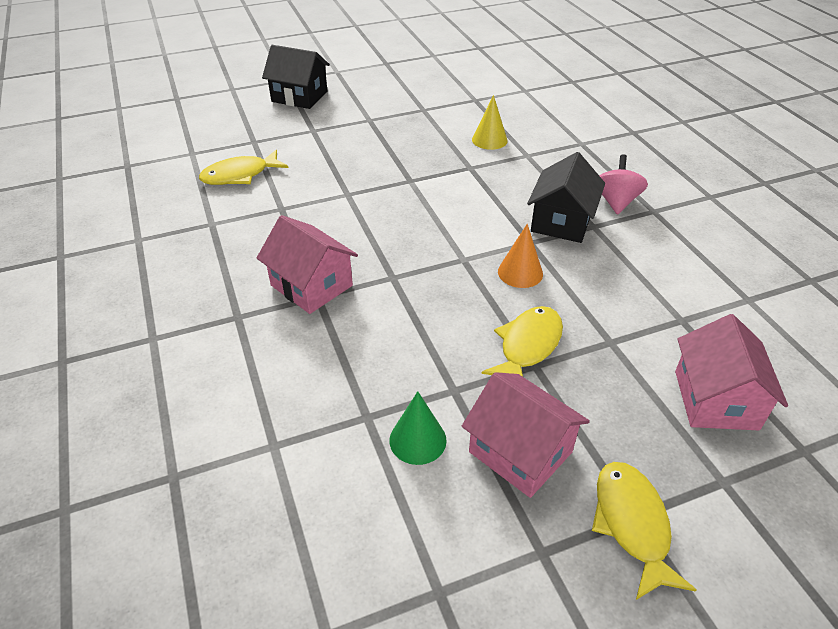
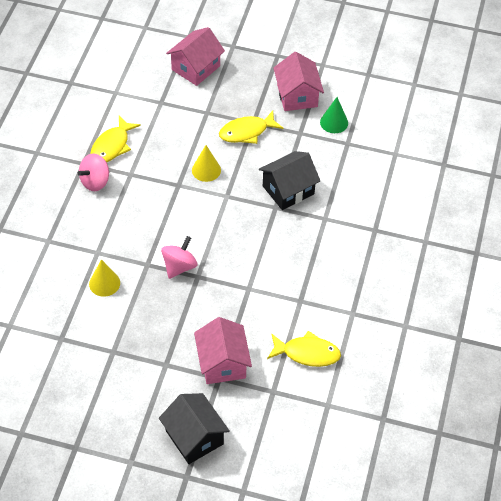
camera: 145 degrees left, 10 degrees up
(311, 285) = (323, 227): pink house -> pink house (222, 363)
(437, 179) = (179, 266): none -> pink spinning top
(520, 272) = (206, 170): orange cone -> yellow cone
(561, 221) = (144, 187): black house -> black house (288, 190)
(632, 524) = (282, 54): yellow fish -> yellow fish (112, 146)

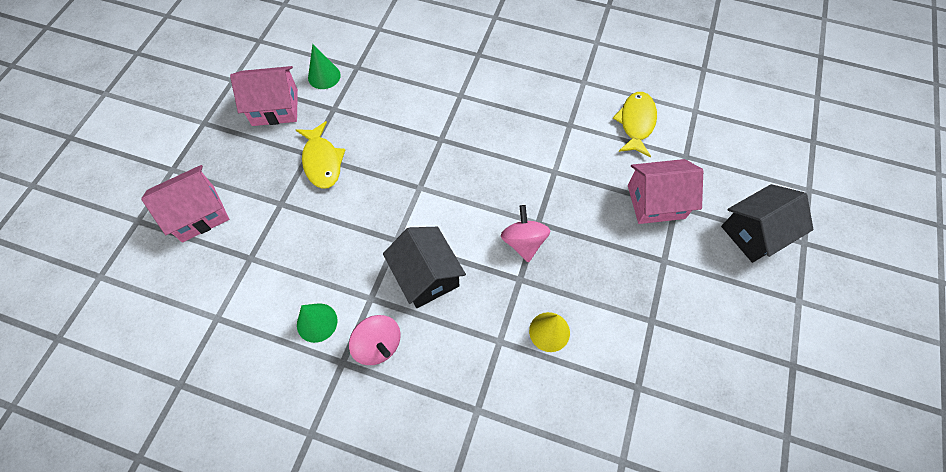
camera: 85 degrees left, 10 degrees up
(112, 146) = (317, 322): yellow fish -> green cone
(179, 266) = (523, 242): pink spinning top -> pink spinning top turned 45 degrees clockwise
(196, 68) = (198, 213): pink house -> pink house turned 75 degrees counterclockwise
(206, 170) = (376, 208): yellow cone -> none
(288, 190) = (417, 125): black house -> black house (426, 276)

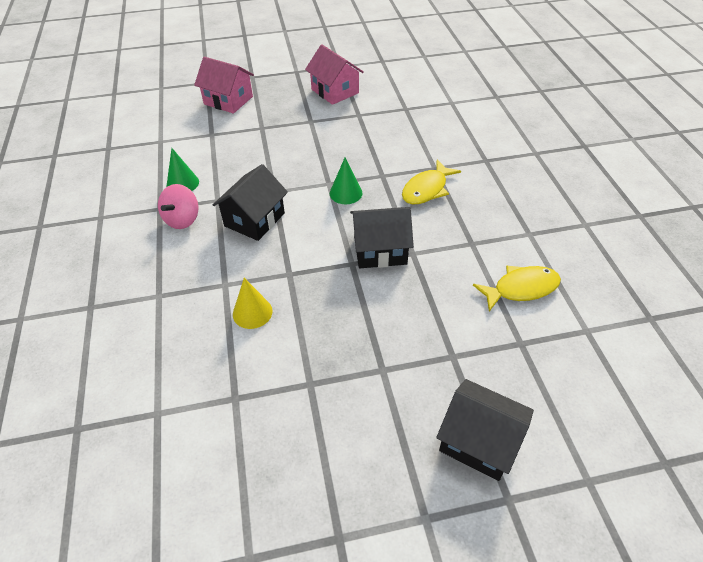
camera: 60 degrees right, 15 degrees down
(322, 161) = (310, 129): yellow fish -> yellow fish (426, 189)
(324, 76) = (381, 98): green cone -> green cone (346, 193)
(523, 242) = (326, 262): pink spinning top -> none
(536, 193) = (380, 250): none -> black house
(656, 201) = (444, 338): pink house -> none

